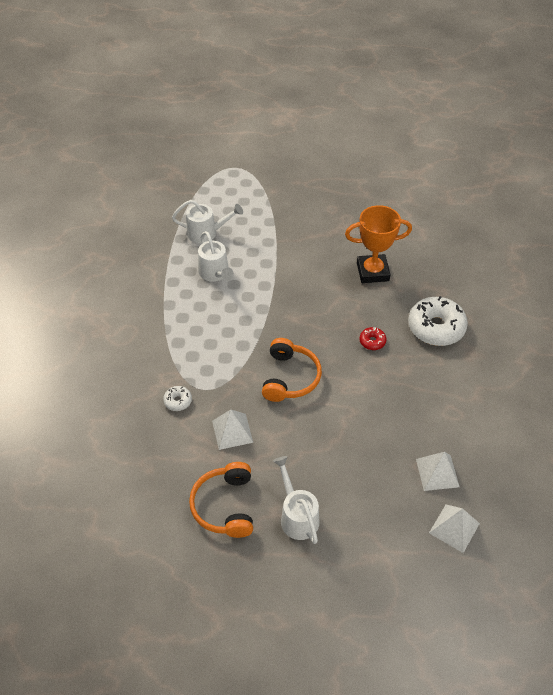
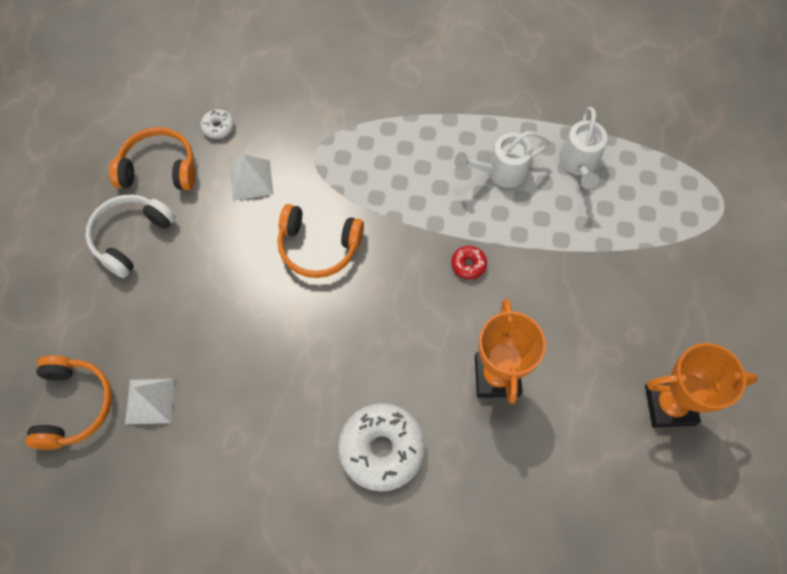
camera: 95 degrees right, 15 degrees up
(178, 401) = (302, 127): white donut -> white donut (218, 127)
(297, 515) = (131, 237): white watering can -> white headphones
(372, 341) = (365, 355): red donut -> red donut (468, 265)
(374, 195) = (669, 405): none -> orange trophy
(454, 528) = (73, 405): white pyramid -> orange headphones

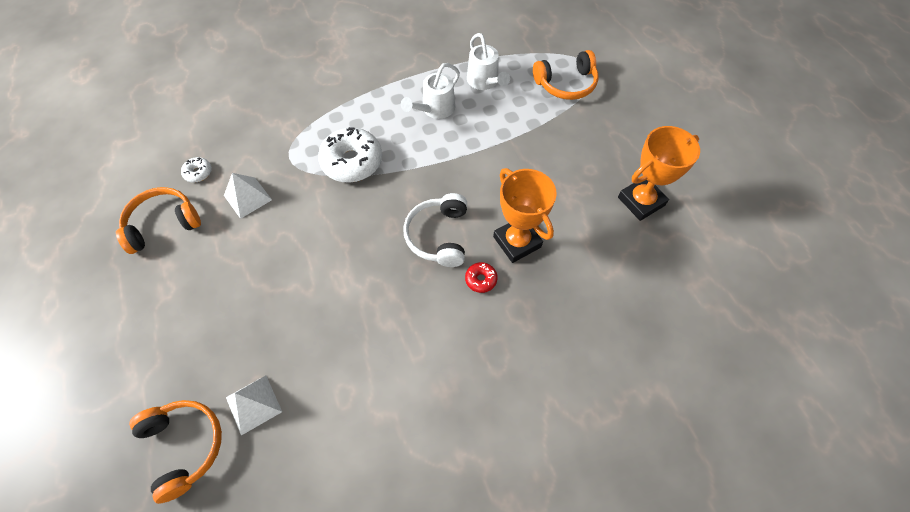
camera: 30 degrees left, 5 degrees down
(131, 237) = (166, 286): white headphones -> white headphones (439, 236)
(318, 246) = (330, 219): orange headphones -> orange headphones (566, 84)
(381, 449) = (466, 336): white donut -> white donut (352, 162)
(468, 265) = (450, 179): red donut -> red donut (481, 279)

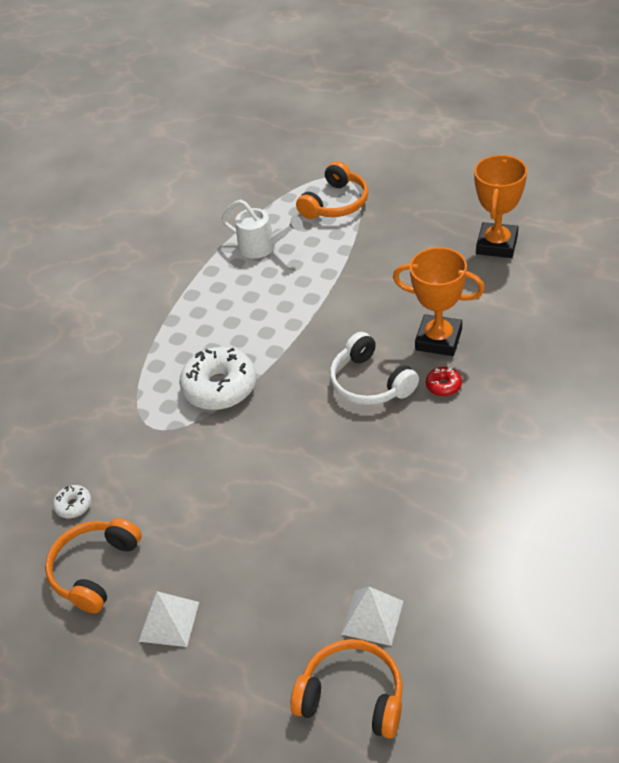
camera: 35 degrees left, 15 degrees down
(247, 197) = (154, 486): white pyramid -> white pyramid (169, 621)
(434, 109) = (244, 297): white watering can -> none

